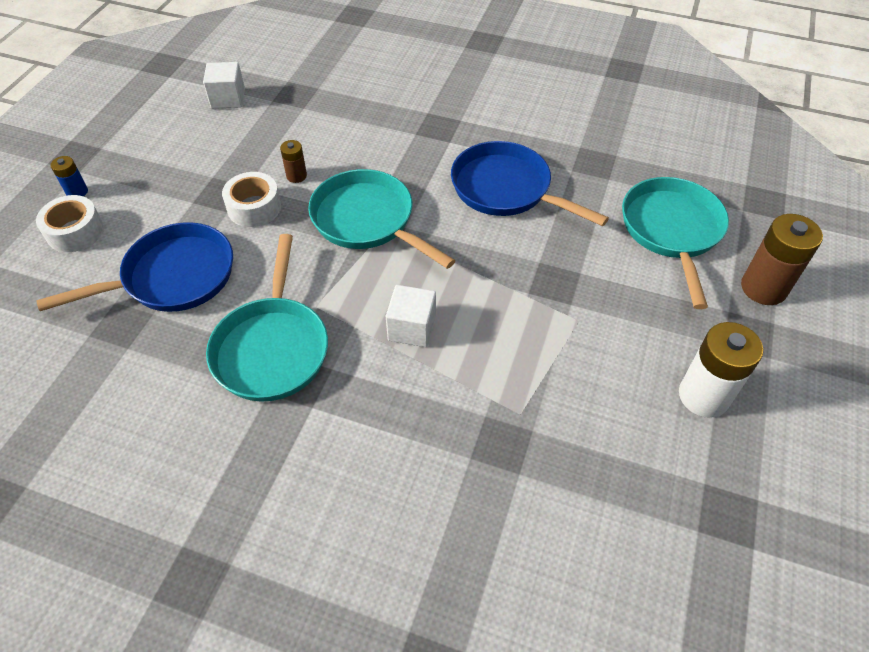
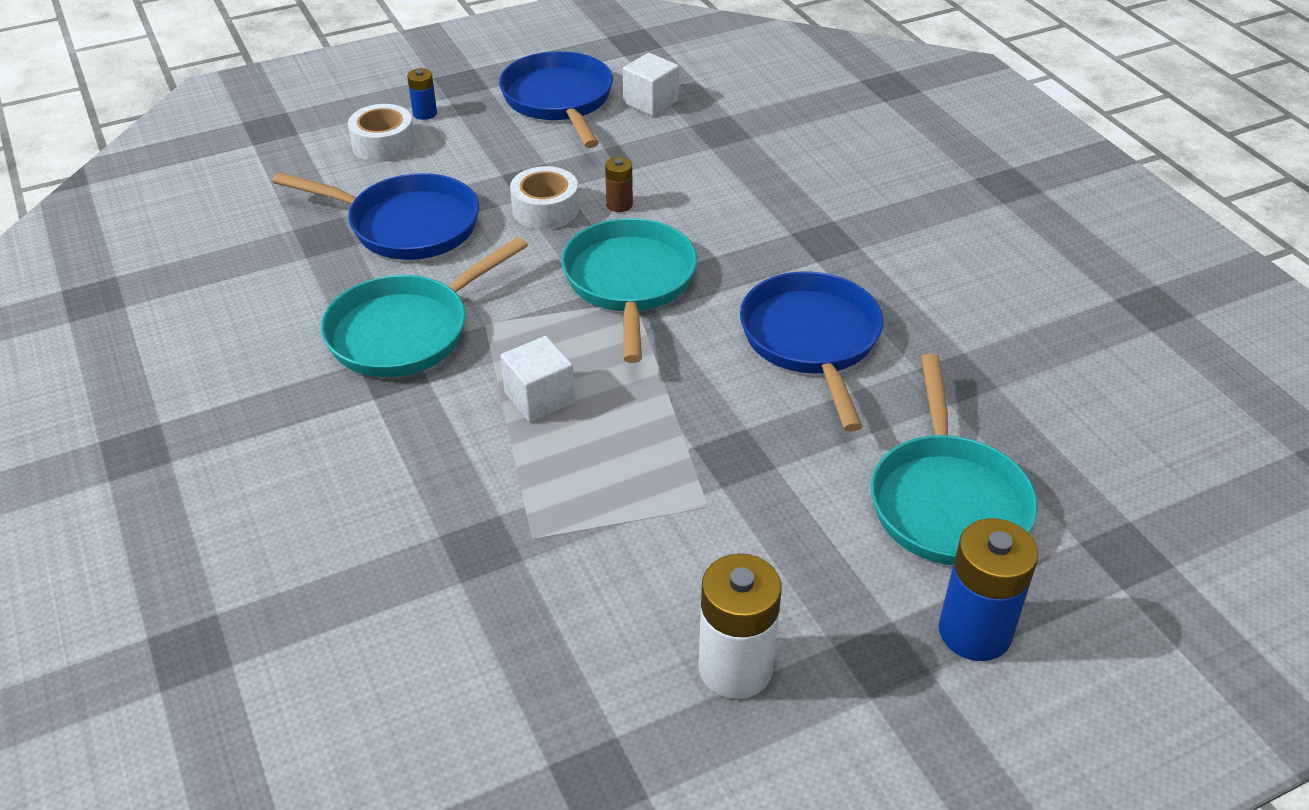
camera: 45 degrees right, 10 degrees down
(165, 130) = (559, 100): none -> blue pan
(672, 231) = (947, 501): turquoise pan -> turquoise pan turned 135 degrees clockwise
(763, 288) = (974, 632): brown battery -> blue battery

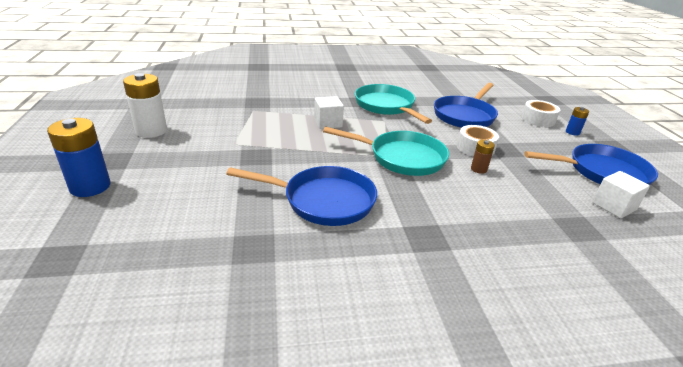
camera: 105 degrees right, 10 degrees down
(947, 501) = (167, 206): turquoise pan -> none

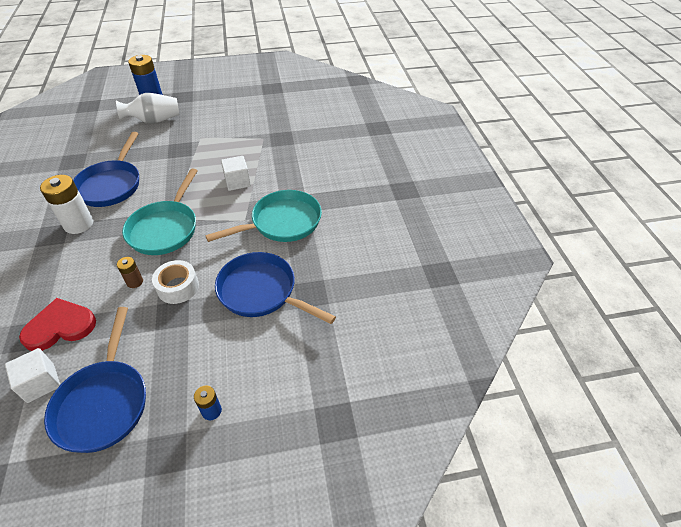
camera: 90 degrees right, 15 degrees up
(151, 131) = (223, 101): white battery -> white battery (78, 224)
(170, 179) = (154, 121): none -> white vase
(538, 119) = (254, 377): white tape -> none
(552, 205) = (60, 326): none -> red heart

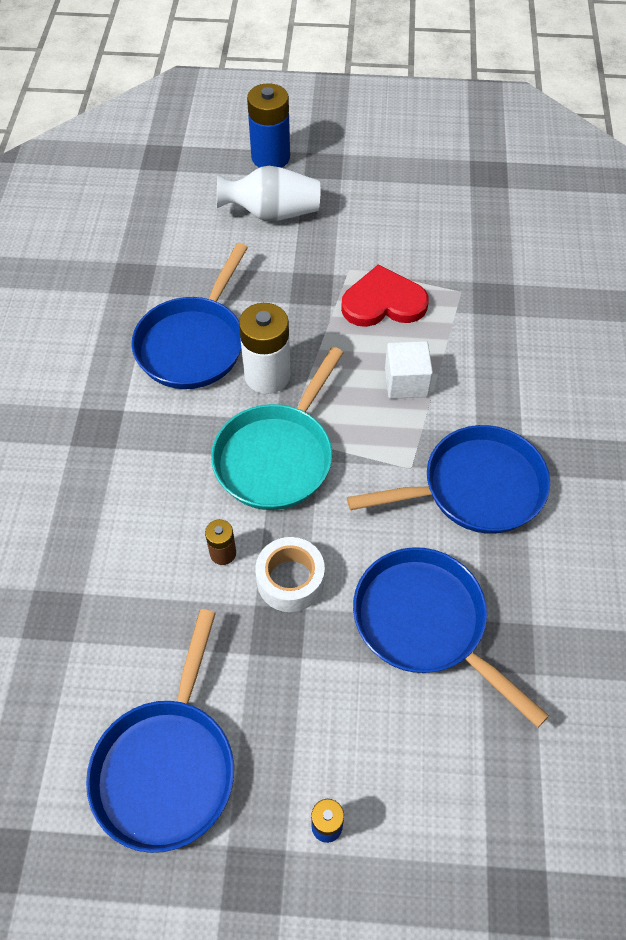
camera: 15 degrees right, 10 degrees up
(41, 383) = (77, 706): white cube -> none
(60, 326) = (107, 611): red heart -> red heart (383, 302)
(78, 224) = (139, 415): white battery -> white battery (267, 376)
(282, 222) = (475, 488): turquoise pan -> blue pan

